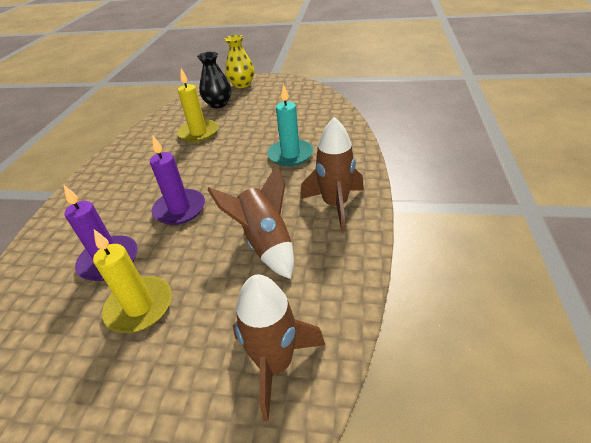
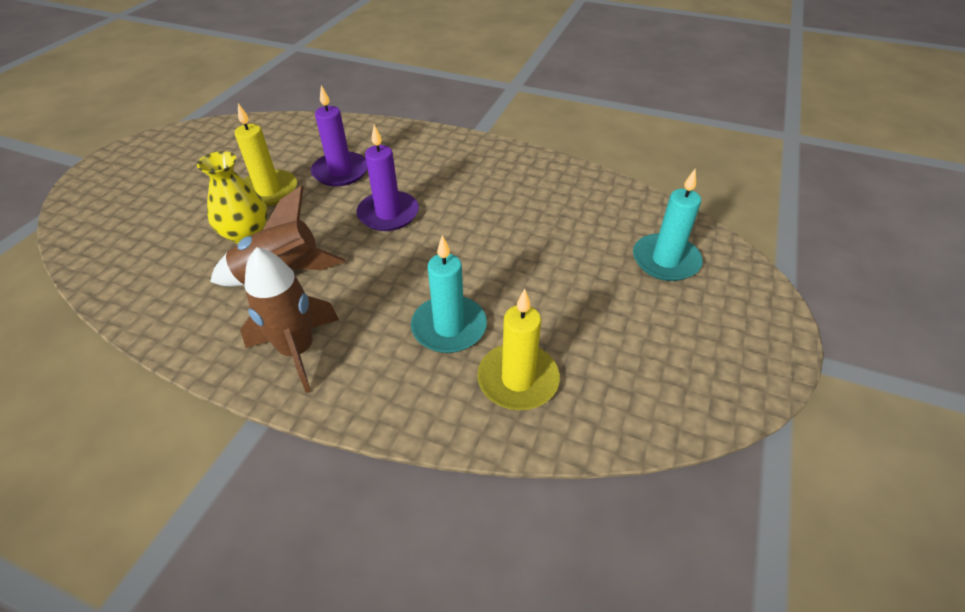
camera: 100 degrees right, 5 degrees up
(199, 133) = (566, 234): yellow candle -> yellow candle (518, 379)
(218, 104) = (665, 260): black vase -> turquoise candle
(242, 84) = (752, 299): yellow vase -> yellow vase (246, 234)
(275, 364) = (141, 262): brown rocket -> none

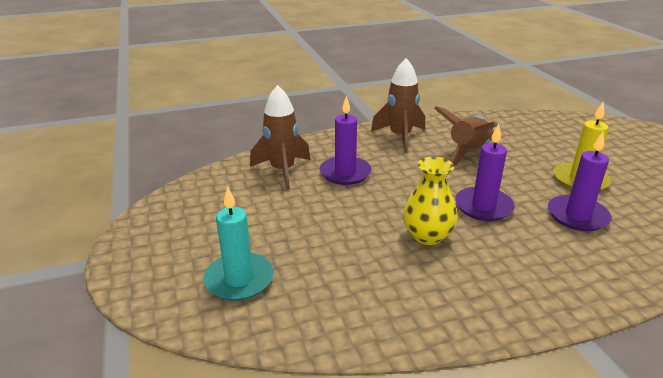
camera: 140 degrees right, 15 degrees down
(246, 234) = (529, 157): yellow vase -> yellow vase (427, 235)
(449, 327) = (345, 173): turquoise candle -> purple candle
(518, 379) = (282, 171): yellow candle -> brown rocket

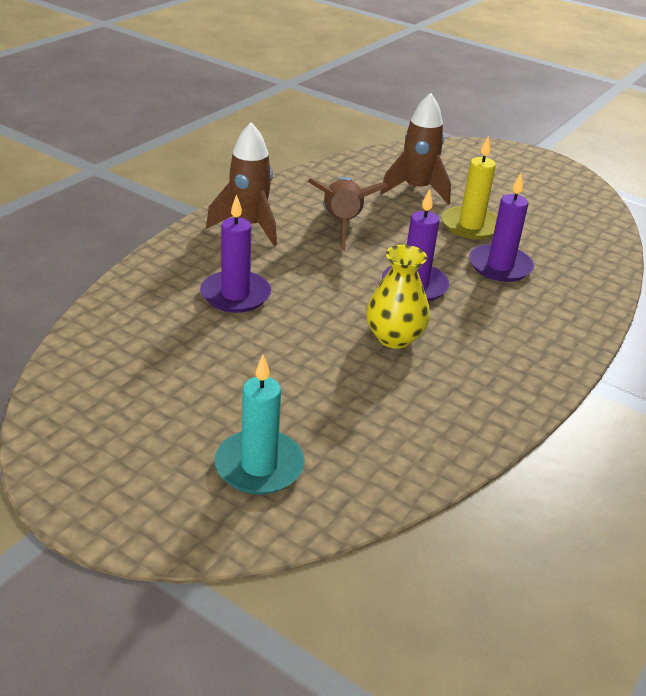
camera: 40 degrees left, 5 degrees up
(282, 171) = (156, 318): brown rocket -> brown rocket (416, 190)

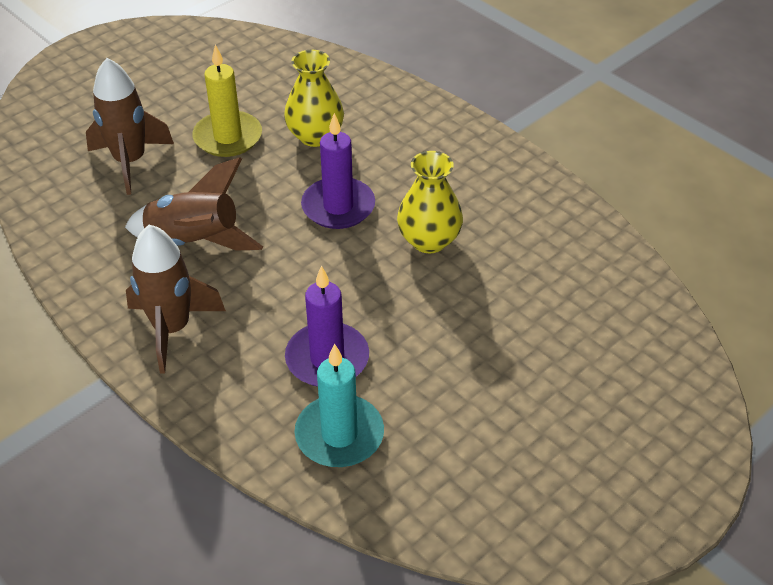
camera: 75 degrees left, 10 degrees up
(259, 466) = (615, 370): turquoise candle -> turquoise candle (339, 435)
(500, 266) = (315, 136): purple candle -> yellow vase

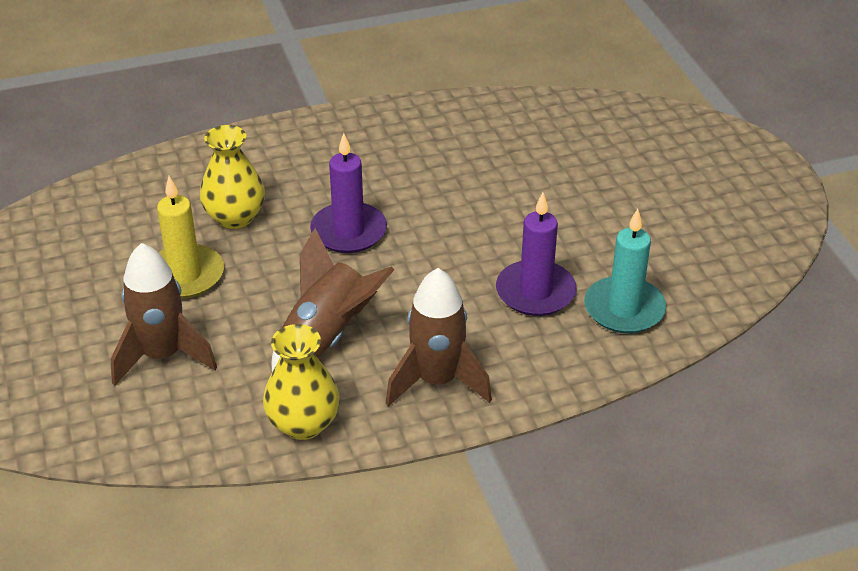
camera: 65 degrees left, 5 degrees down
(429, 240) = (433, 192): yellow vase -> yellow vase (303, 424)

